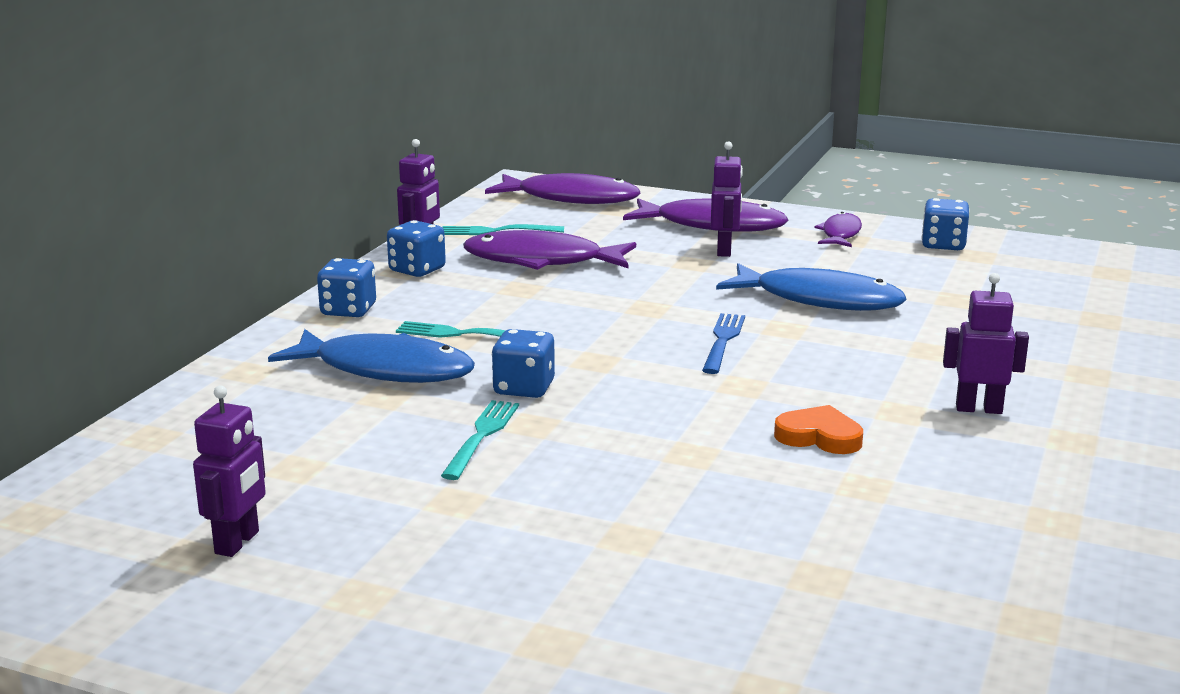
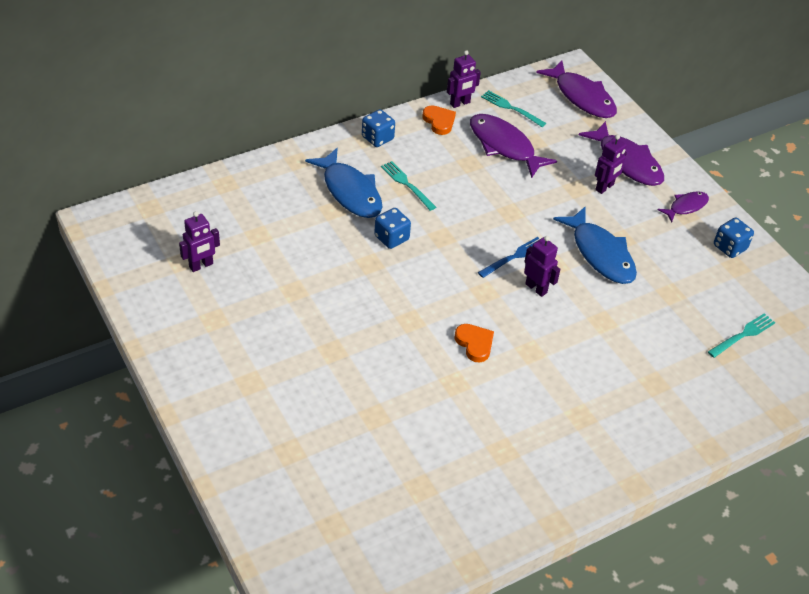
camera: 35 degrees right, 25 degrees up
(417, 270) = (439, 122): blue dice -> orange heart
(481, 436) = (342, 258): turquoise fork -> turquoise fork (743, 335)
(978, 409) = (568, 372): purple robot -> purple robot (536, 288)

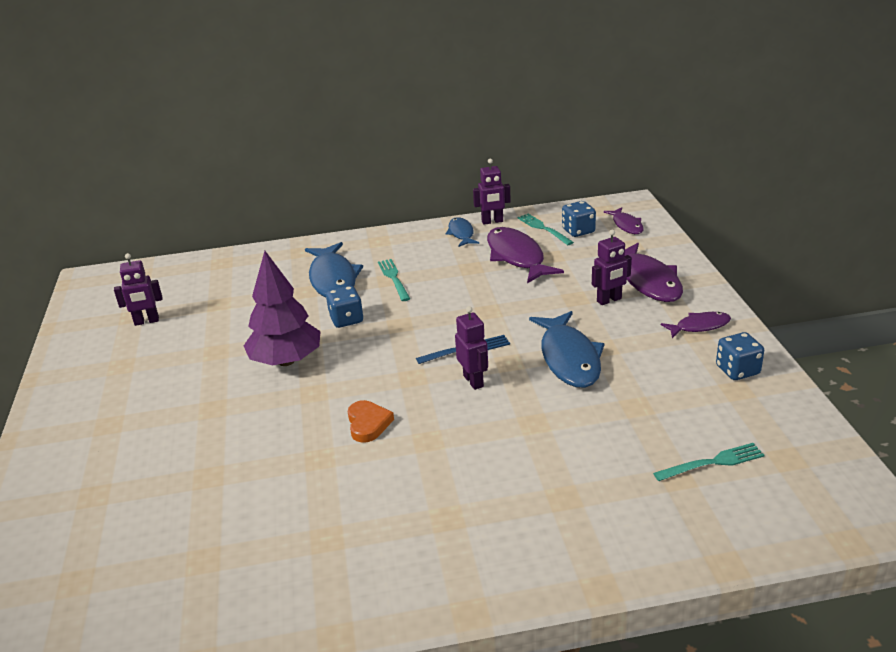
camera: 25 degrees right, 15 degrees down
(365, 291) = (286, 361): none -> purple tree
(377, 138) = (391, 241): blue dice -> blue dice (578, 231)
(439, 122) = (461, 233): orange heart -> blue fish
(582, 97) = (626, 225): purple fish -> purple fish, size x0.56

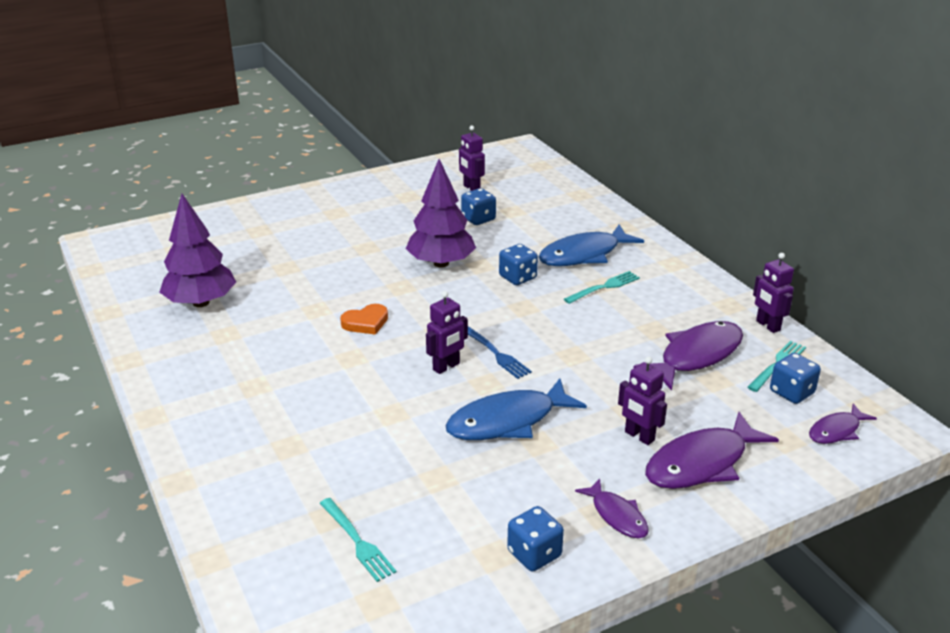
camera: 70 degrees right, 0 degrees up
(216, 326) = (478, 219): none -> blue dice
(238, 560) = (201, 302): none -> purple tree
(461, 233) = (724, 310): blue fish -> none

